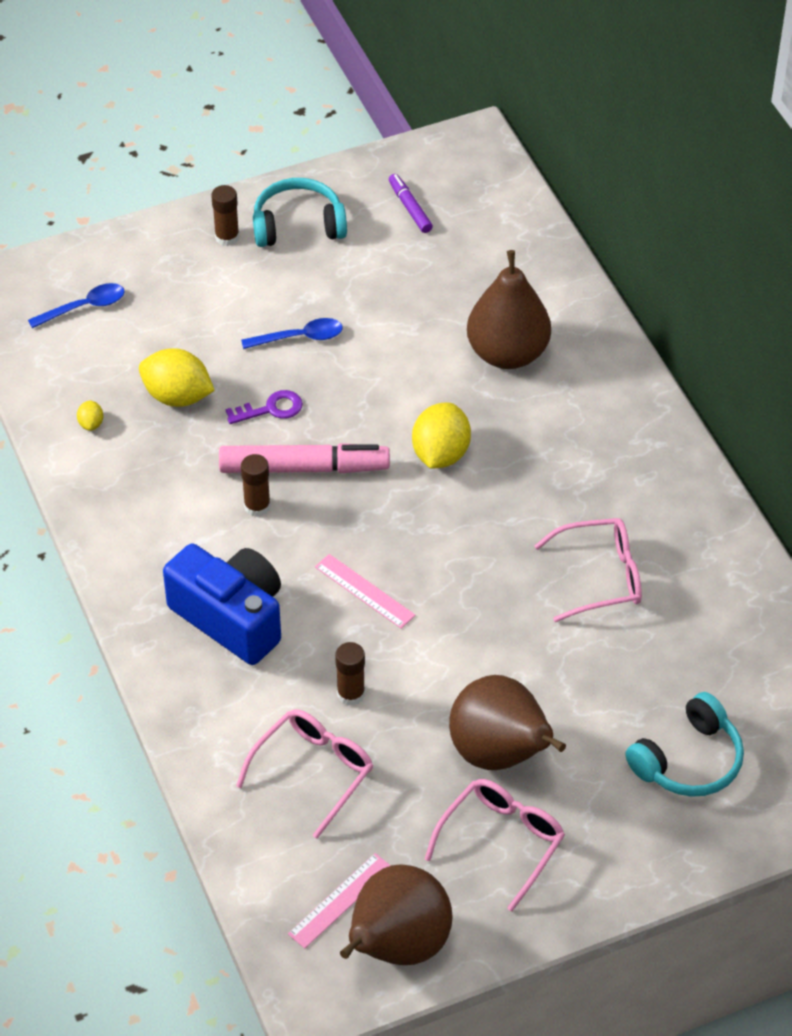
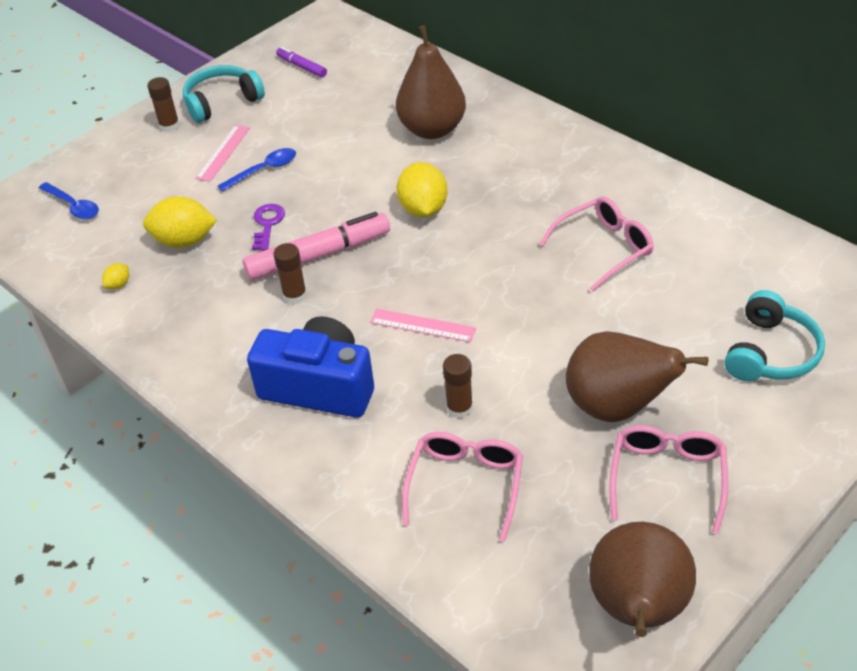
camera: 20 degrees left, 5 degrees down
(84, 307) = (73, 206): blue spoon -> blue spoon turned 90 degrees clockwise
(91, 424) = (118, 284): yellow lemon -> yellow lemon turned 60 degrees clockwise
(270, 409) = (267, 224): purple key -> purple key turned 45 degrees counterclockwise
(340, 900) = (559, 589): pink ruler -> pink ruler (223, 153)

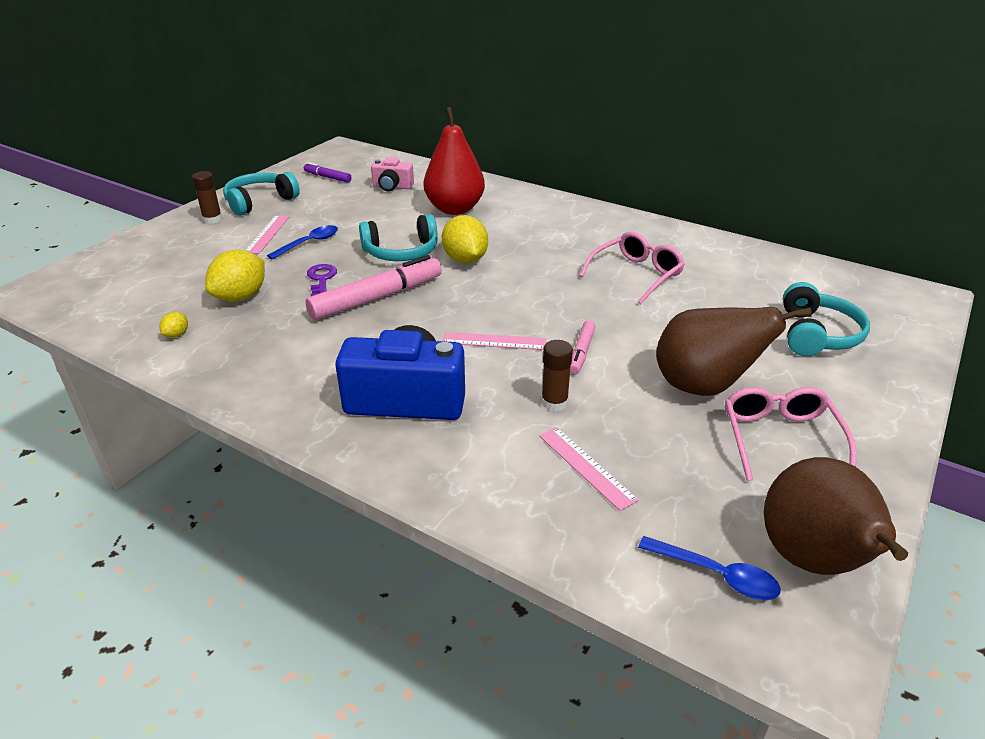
camera: 15 degrees left, 10 degrees down
(73, 206) = (122, 279): blue spoon -> blue spoon (716, 575)
(184, 241) = (240, 297): yellow lemon -> yellow lemon turned 45 degrees counterclockwise
(295, 295) = (361, 329): brown glue stick -> none
(358, 192) = (401, 252): none -> turquoise headphones
(370, 88) = (392, 187): none -> pink camera
(432, 129) = (455, 209): brown pear -> red pear
(465, 485) = (586, 467): pink glasses -> pink ruler
(507, 349) = (581, 352): none -> pink marker

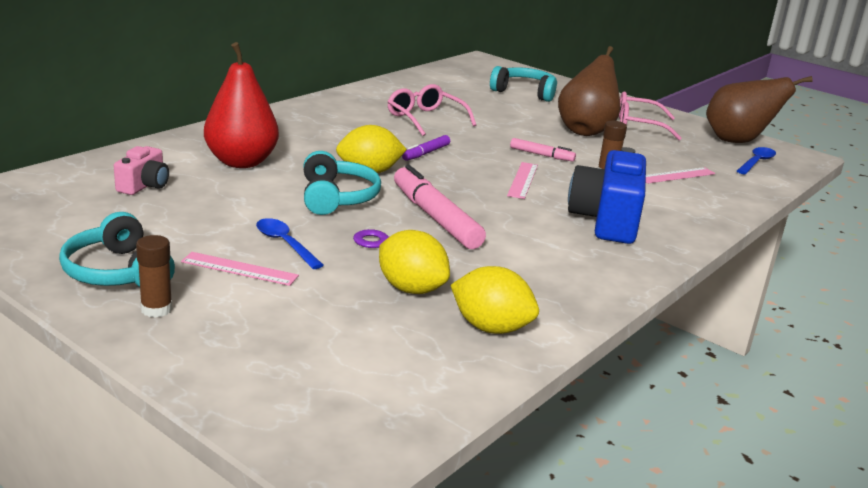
camera: 85 degrees left, 10 degrees down
(177, 334) = (491, 328): yellow lemon -> yellow lemon, size x2.18
(327, 177) = (67, 221): purple marker -> purple marker (426, 153)

